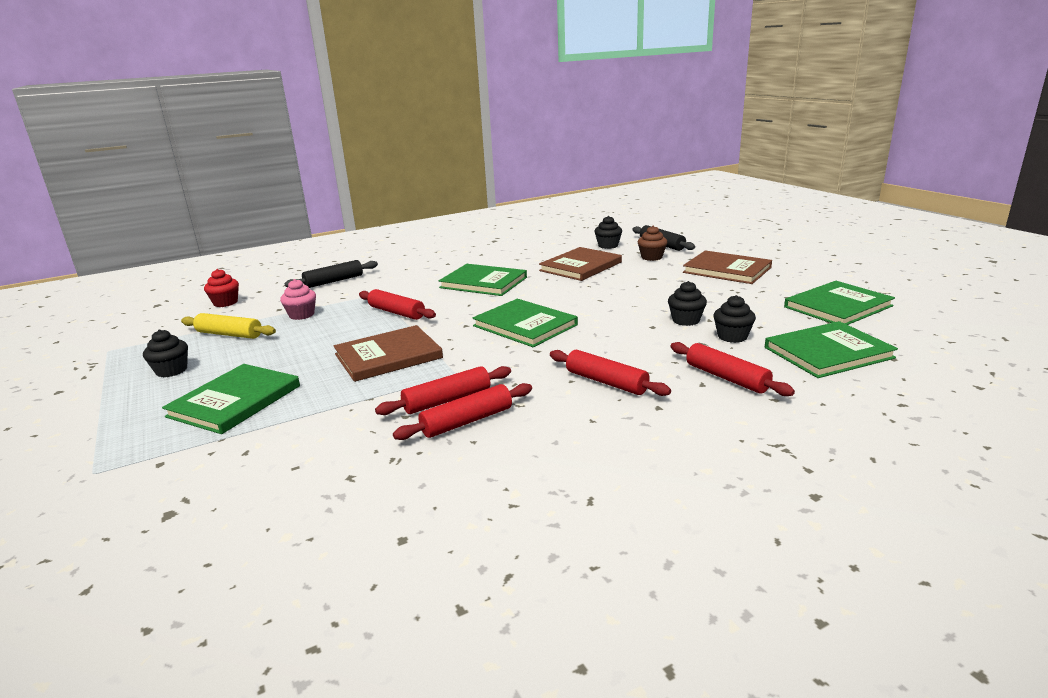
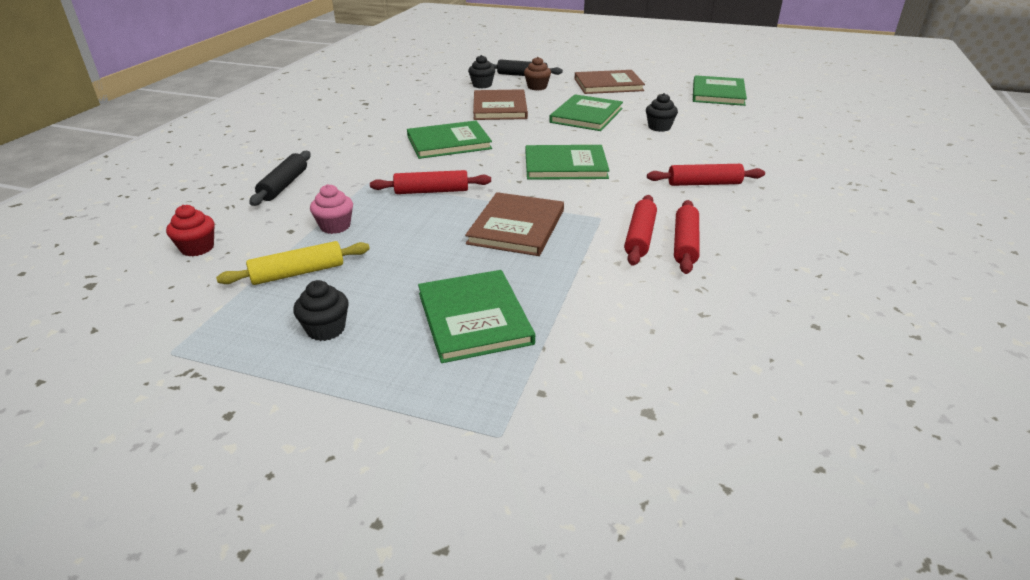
camera: 45 degrees left, 10 degrees up
(727, 378) = (756, 156): red rolling pin -> none
(732, 336) = (706, 129): black cupcake -> none
(828, 353) = (769, 123): green book -> green book (586, 115)

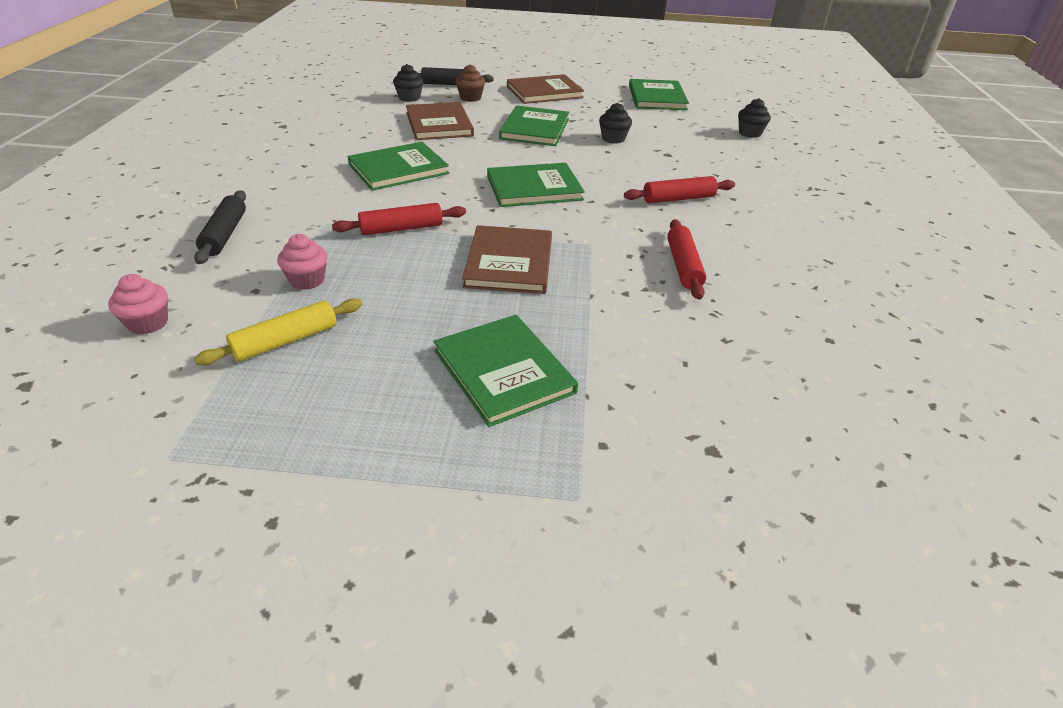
camera: 15 degrees left, 5 degrees up
(197, 248) = (148, 323): red cupcake -> pink cupcake
(326, 329) = (345, 405): black cupcake -> black cupcake (750, 133)
(640, 237) = (638, 263): red rolling pin -> none

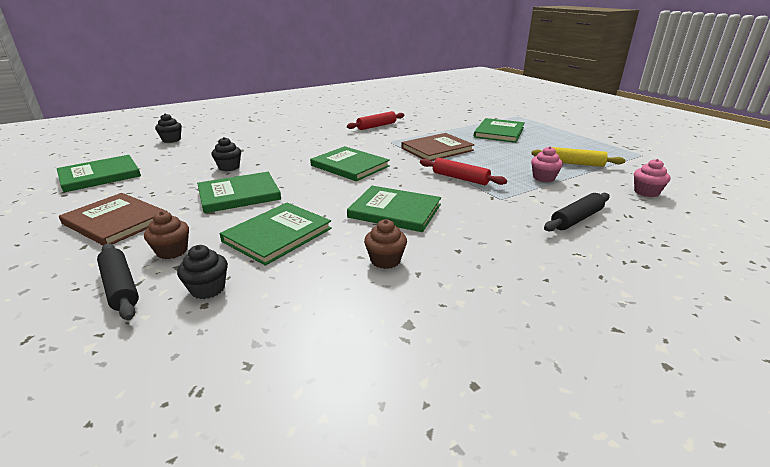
camera: 125 degrees left, 10 degrees down
(343, 141) = (385, 260): none -> brown cupcake
(439, 124) = (277, 235): brown book -> green book
(678, 199) = (307, 137): red rolling pin -> none

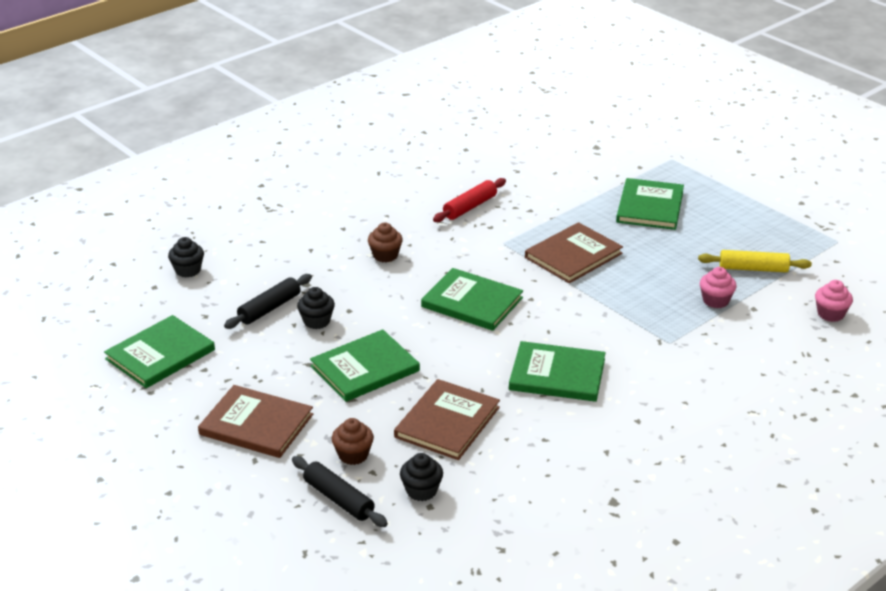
camera: 10 degrees left, 5 degrees up
(277, 235) = (447, 422): green book -> brown book
(385, 260) = (571, 441): brown cupcake -> brown cupcake (385, 255)
(460, 178) = (617, 312): red rolling pin -> none
(576, 219) = (752, 365): black rolling pin -> black rolling pin (269, 308)

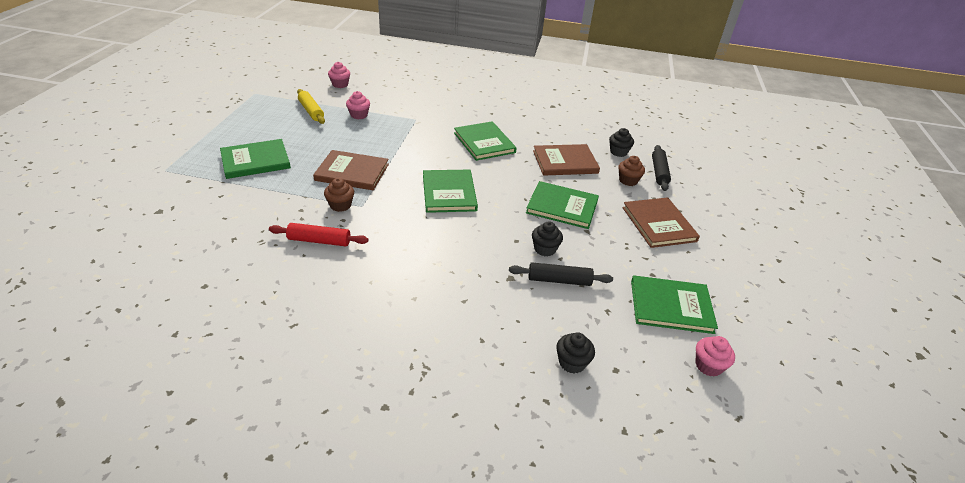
camera: 130 degrees left, 5 degrees up
(91, 334) = (708, 365): none -> pink cupcake
(385, 255) = (432, 254): brown cupcake -> brown cupcake (340, 205)

